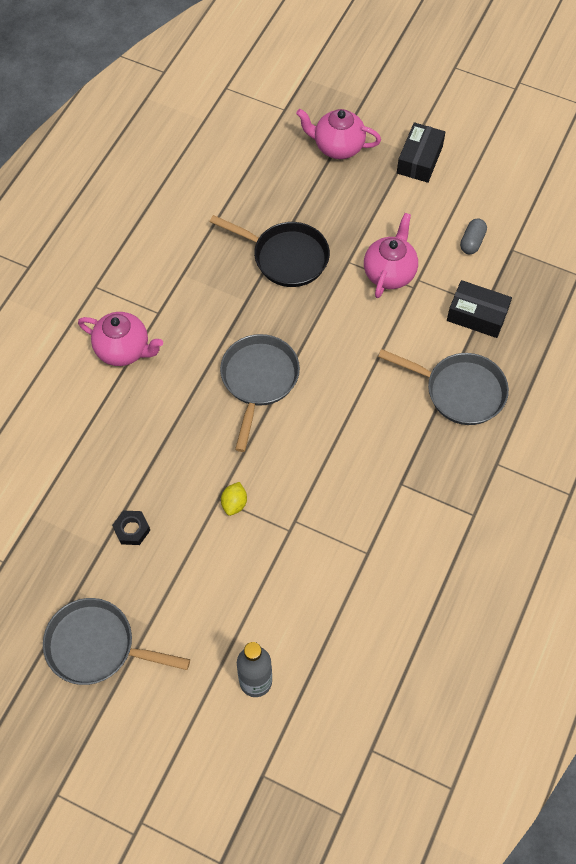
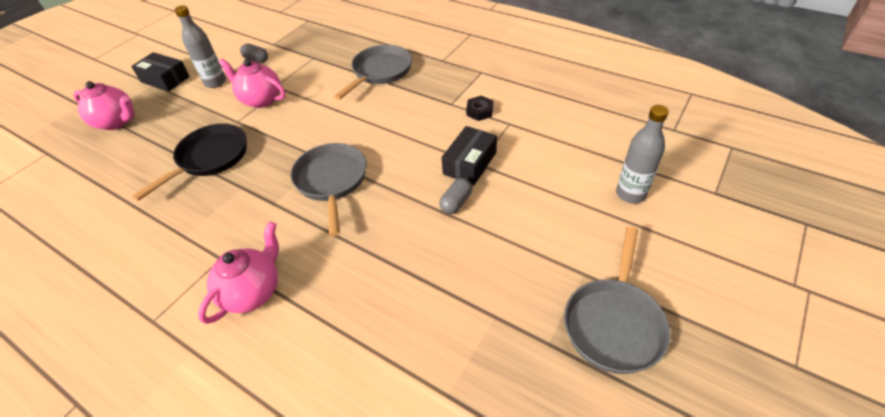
camera: 80 degrees left, 15 degrees down
(132, 529) = (476, 287): black nut -> black nut (479, 111)
(234, 503) = (456, 203): yellow lemon -> grey capsule
(258, 380) = (331, 181): grey pan -> grey pan turned 60 degrees clockwise
(337, 147) = (117, 122): pink teapot -> pink teapot turned 90 degrees counterclockwise
(418, 214) = (215, 82): none -> grey bottle
(477, 315) = (320, 61): black box -> black box (469, 163)

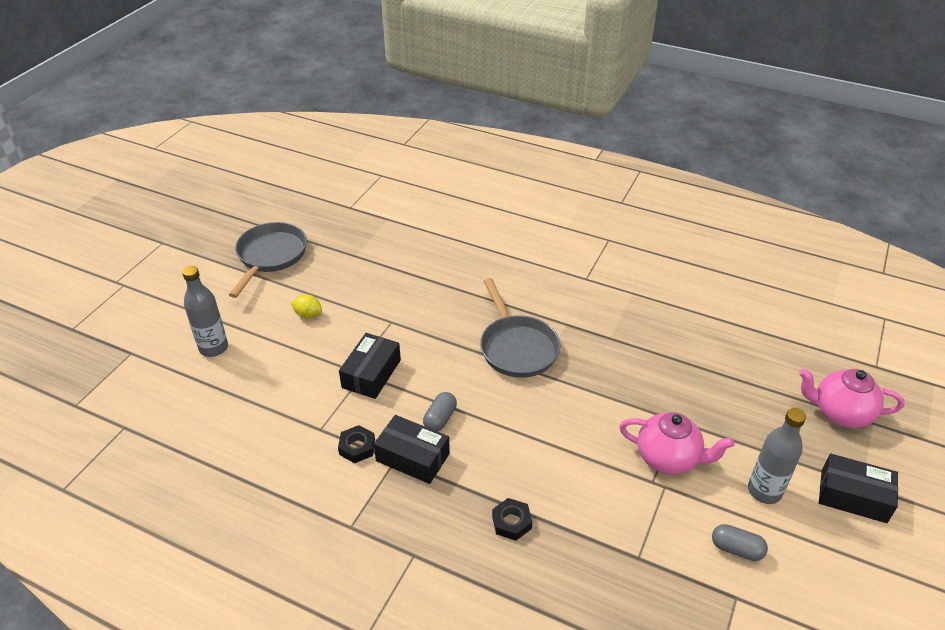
camera: 170 degrees right, 5 degrees down
(210, 158) = (670, 367): black pan -> none
(253, 292) = (543, 259): pink teapot -> none
(380, 72) = (511, 522): grey pan -> black nut
(438, 104) = (412, 457): none -> black box
(456, 203) = (385, 332): grey capsule -> grey capsule (440, 419)
(541, 227) = (308, 314): none -> yellow lemon

